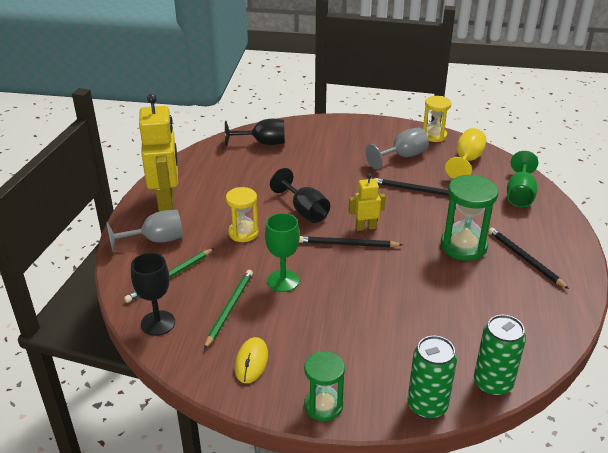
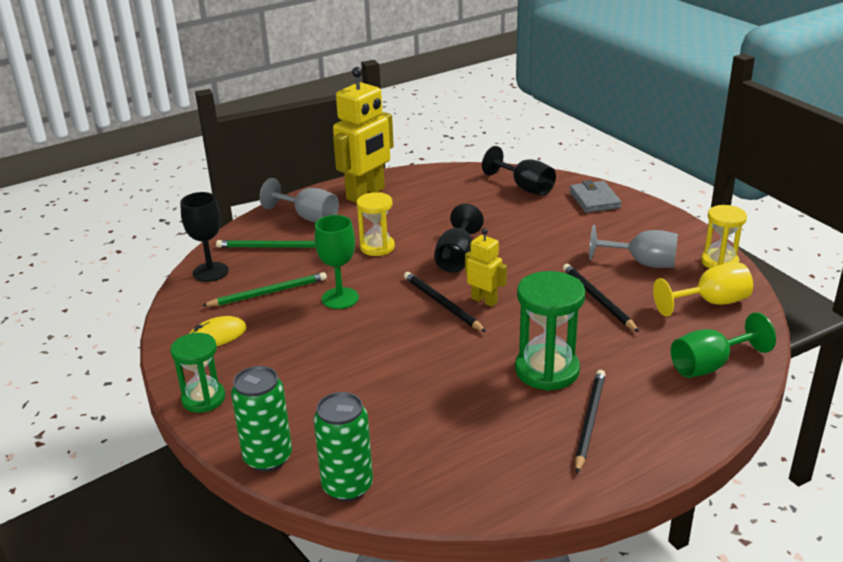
camera: 50 degrees right, 5 degrees down
(315, 131) = (594, 200): none -> grey wallet

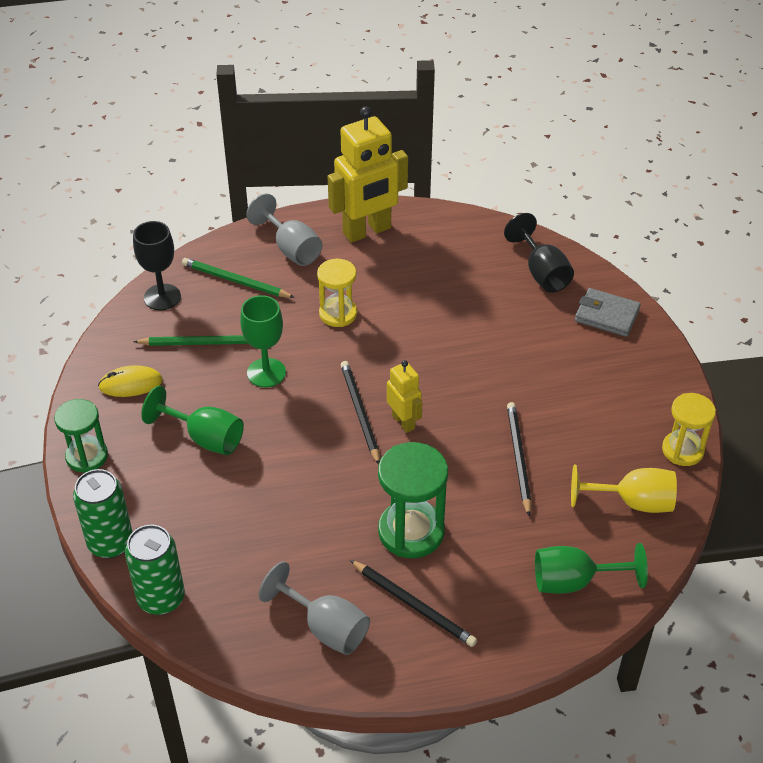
camera: 20 degrees right, 15 degrees up
(313, 356) = (205, 438): none -> green goblet
(457, 258) = (409, 355): black goblet -> none
(589, 421) = (414, 605): black pencil -> black pencil turned 90 degrees clockwise
(594, 200) = (606, 315): grey wallet -> grey wallet turned 75 degrees counterclockwise
(642, 263) = (598, 424): grey goblet -> grey goblet (325, 627)

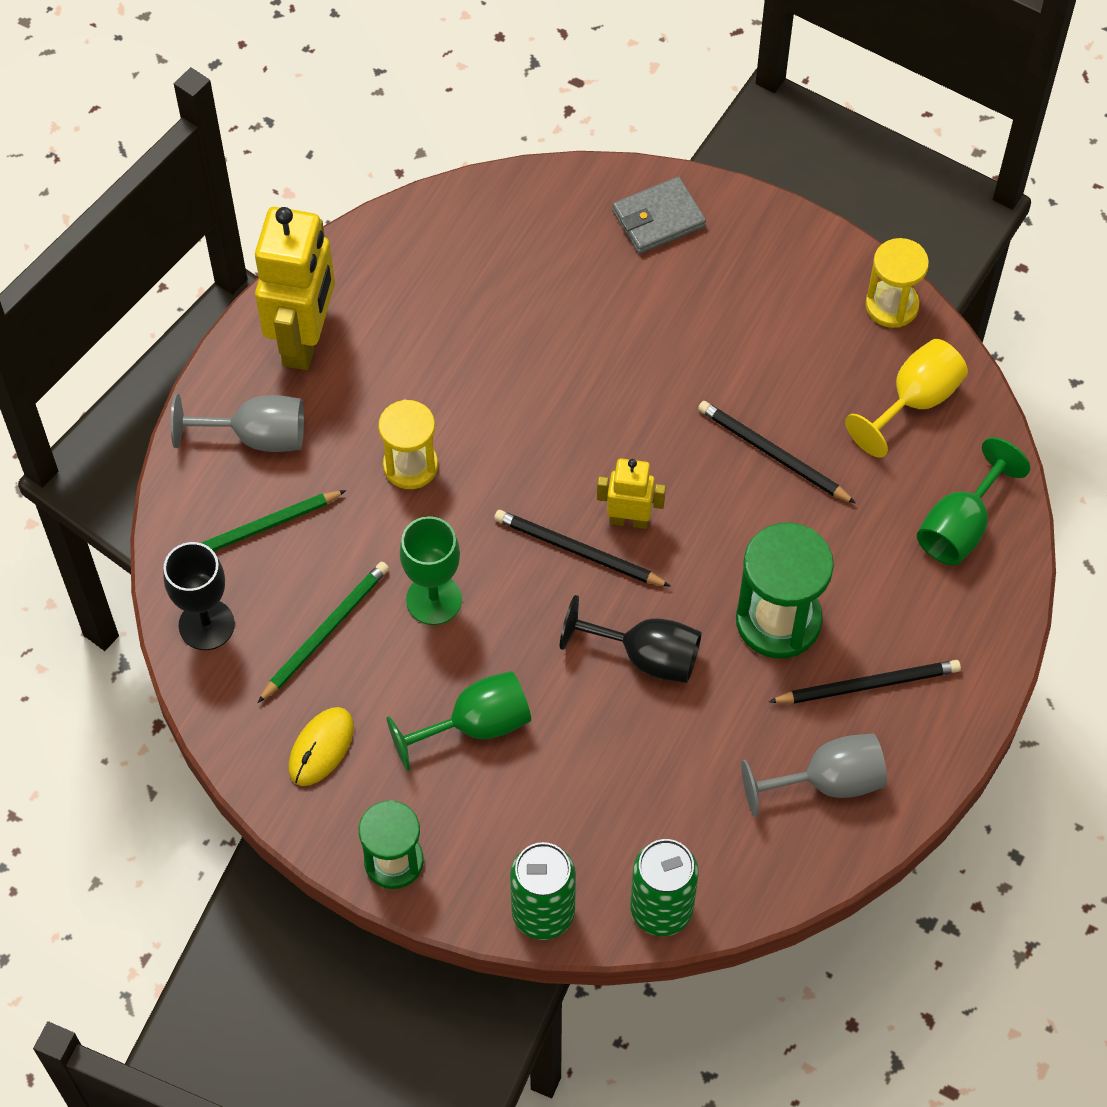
camera: 50 degrees left, 15 degrees up
(542, 273) = (540, 226): black goblet -> black goblet (646, 656)

